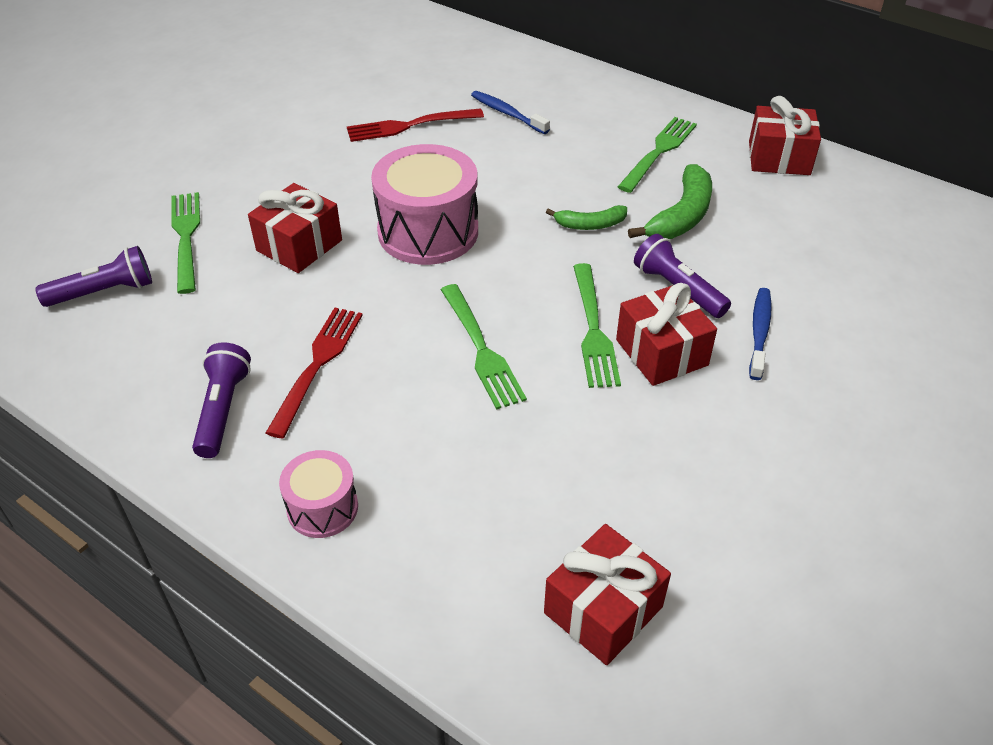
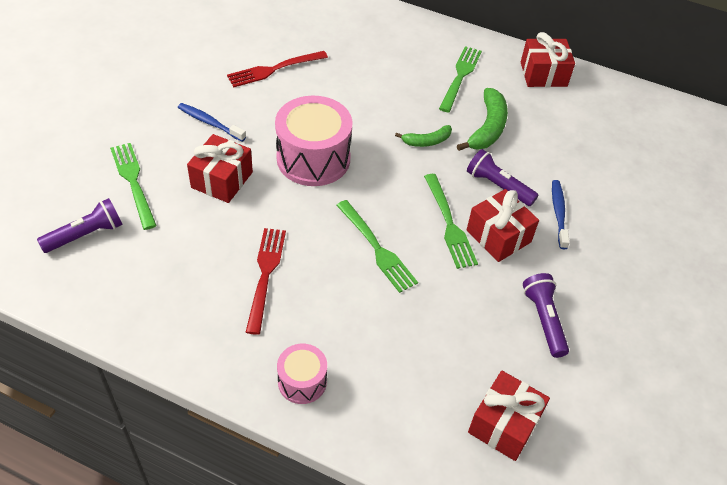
camera: 15 degrees left, 5 degrees up
(223, 410) = (208, 318): purple flashlight -> purple flashlight (544, 320)
(507, 113) = (344, 52): blue toothbrush -> blue toothbrush (210, 123)

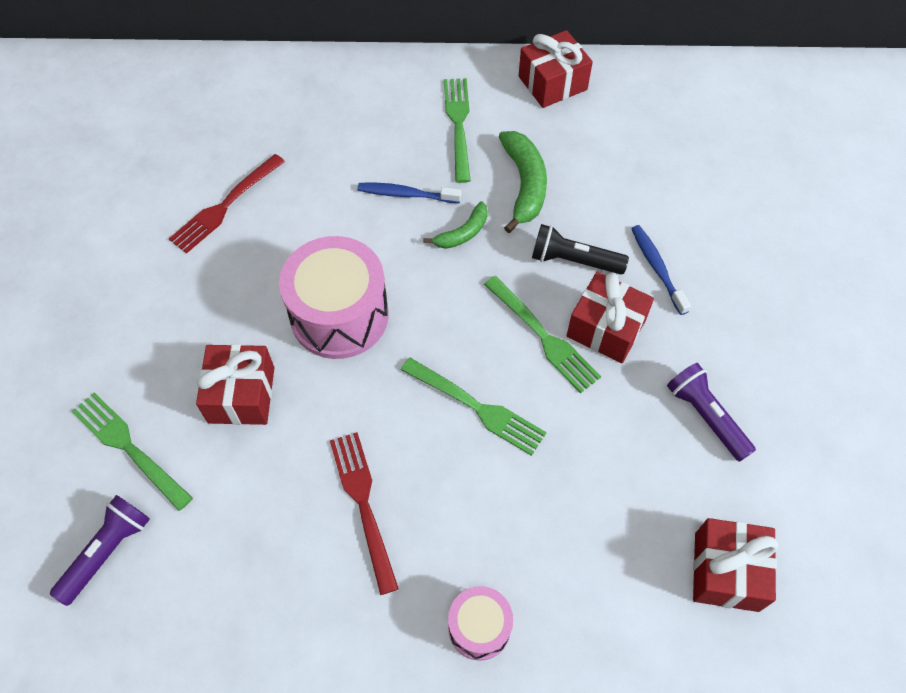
camera: 20 degrees left, 10 degrees up
(210, 123) = (183, 318): blue toothbrush -> blue toothbrush (406, 194)
(498, 186) = (573, 260): purple flashlight -> black flashlight

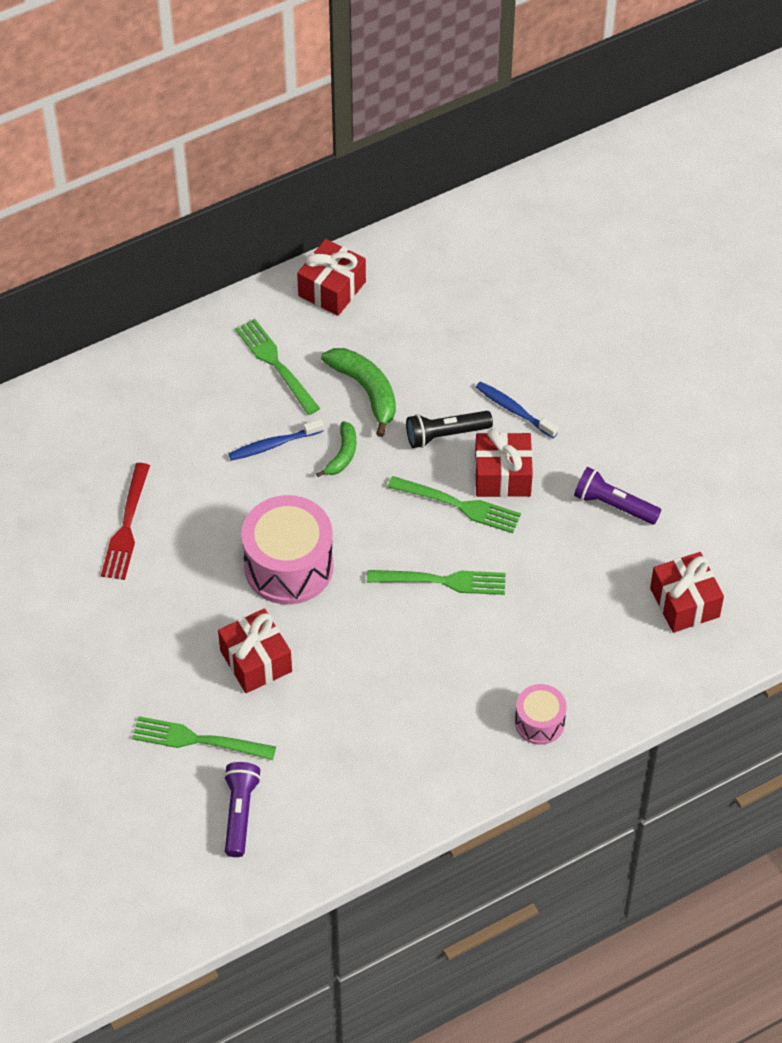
camera: 30 degrees left, 5 degrees down
(363, 504) = (405, 688): red fork -> none

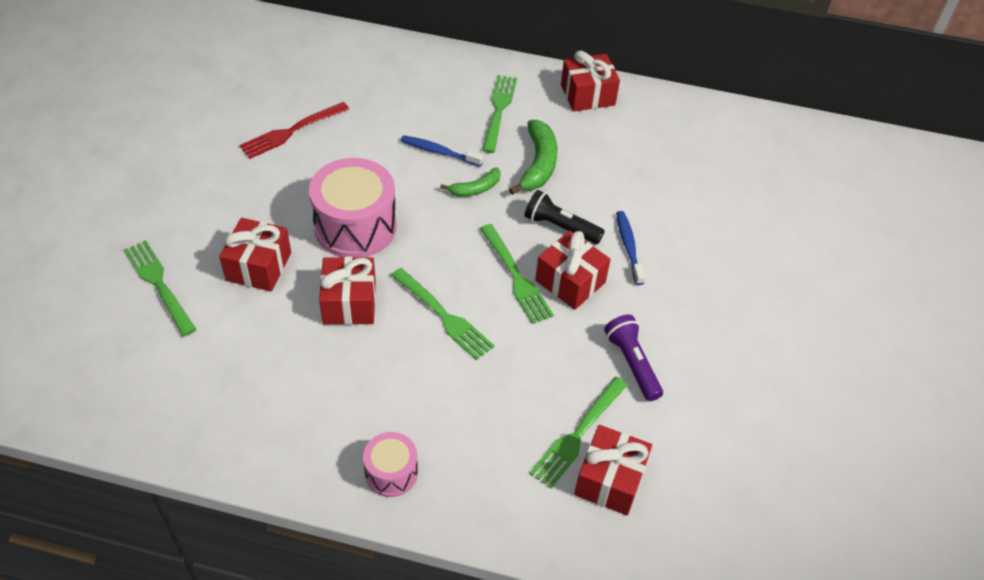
camera: 40 degrees right, 5 degrees down
(240, 813) = (118, 352): purple flashlight -> none
(361, 630) = (349, 303): none -> red gift
(631, 589) = (578, 434): none -> green fork

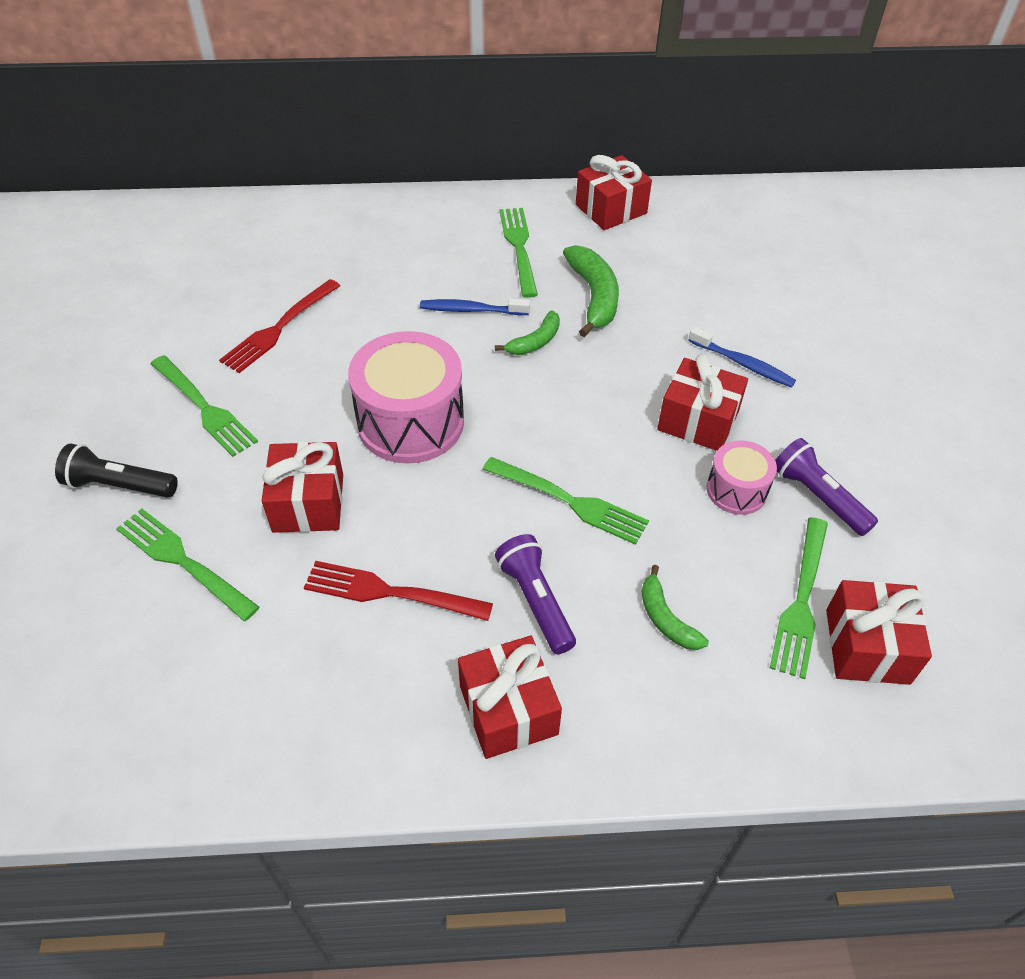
camera: 15 degrees left, 0 degrees up
(288, 345) = (390, 592): none -> red fork
(349, 303) = (445, 517): red gift -> red gift (508, 710)
(385, 379) = (535, 601): none -> purple flashlight
(391, 473) = (600, 721): pink drum -> pink drum (736, 490)
(472, 418) = (665, 618): none -> green banana
(516, 276) = (632, 431): green fork -> green fork (204, 408)
(560, 227) = (655, 361): black flashlight -> black flashlight (119, 485)
(628, 247) = (743, 364): blue toothbrush -> blue toothbrush turned 150 degrees clockwise

